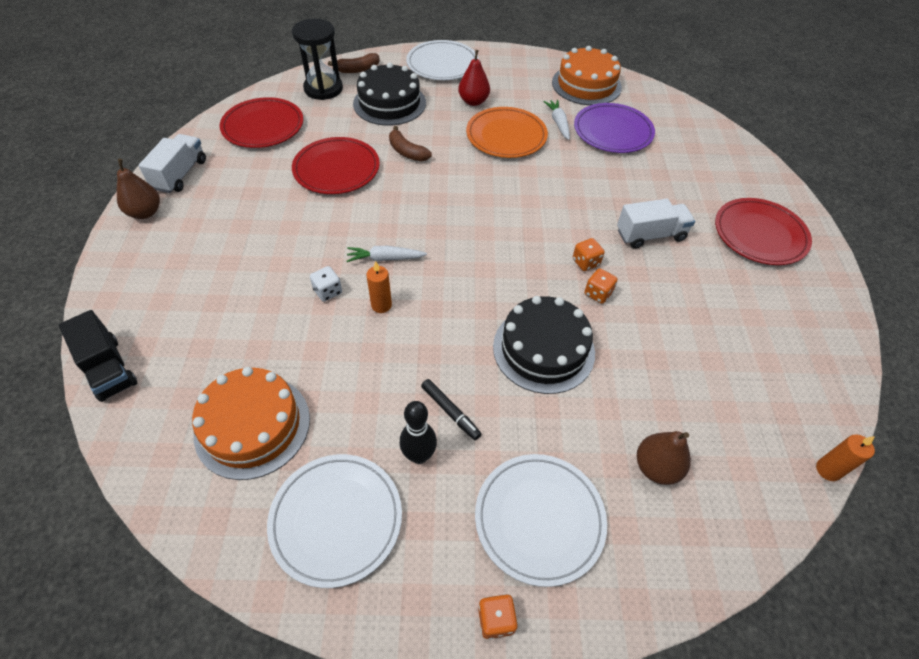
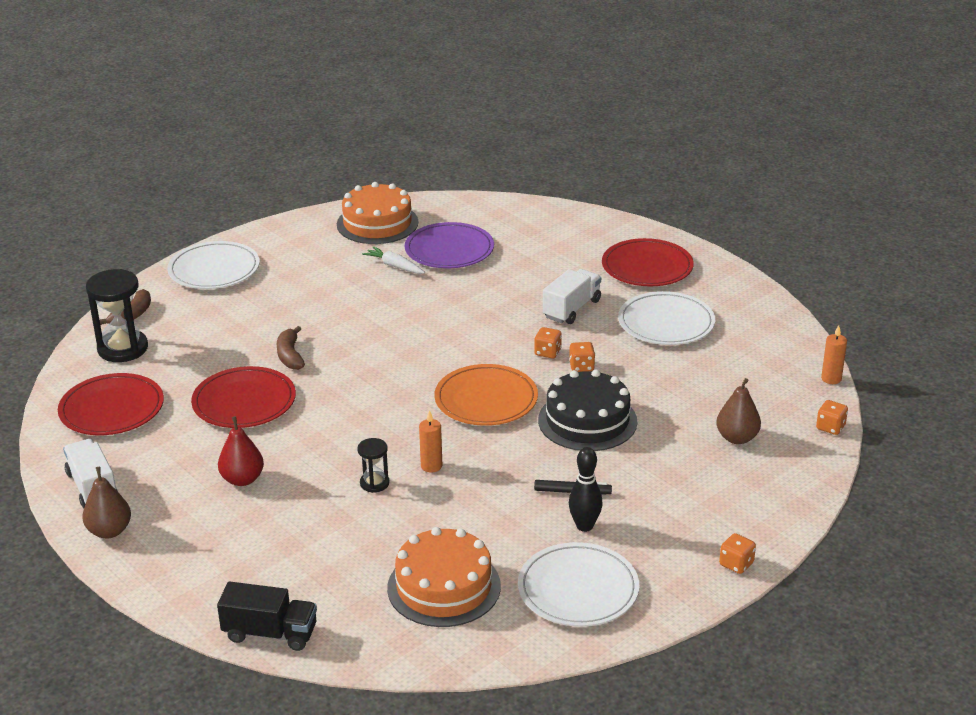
camera: 40 degrees left, 20 degrees down
(328, 291) = (374, 483): white dice -> black hourglass
(385, 258) = (388, 437): white carrot -> none
(389, 103) = (212, 327): black cake -> none
(407, 152) = (290, 356): brown banana -> brown banana turned 75 degrees clockwise
(473, 101) = (292, 286): red pear -> red pear (242, 479)
(506, 136) = (362, 298): orange plate -> orange plate (486, 399)
(539, 519) = (701, 506): white plate -> white plate (666, 323)
(768, 529) = (830, 427): none -> orange dice

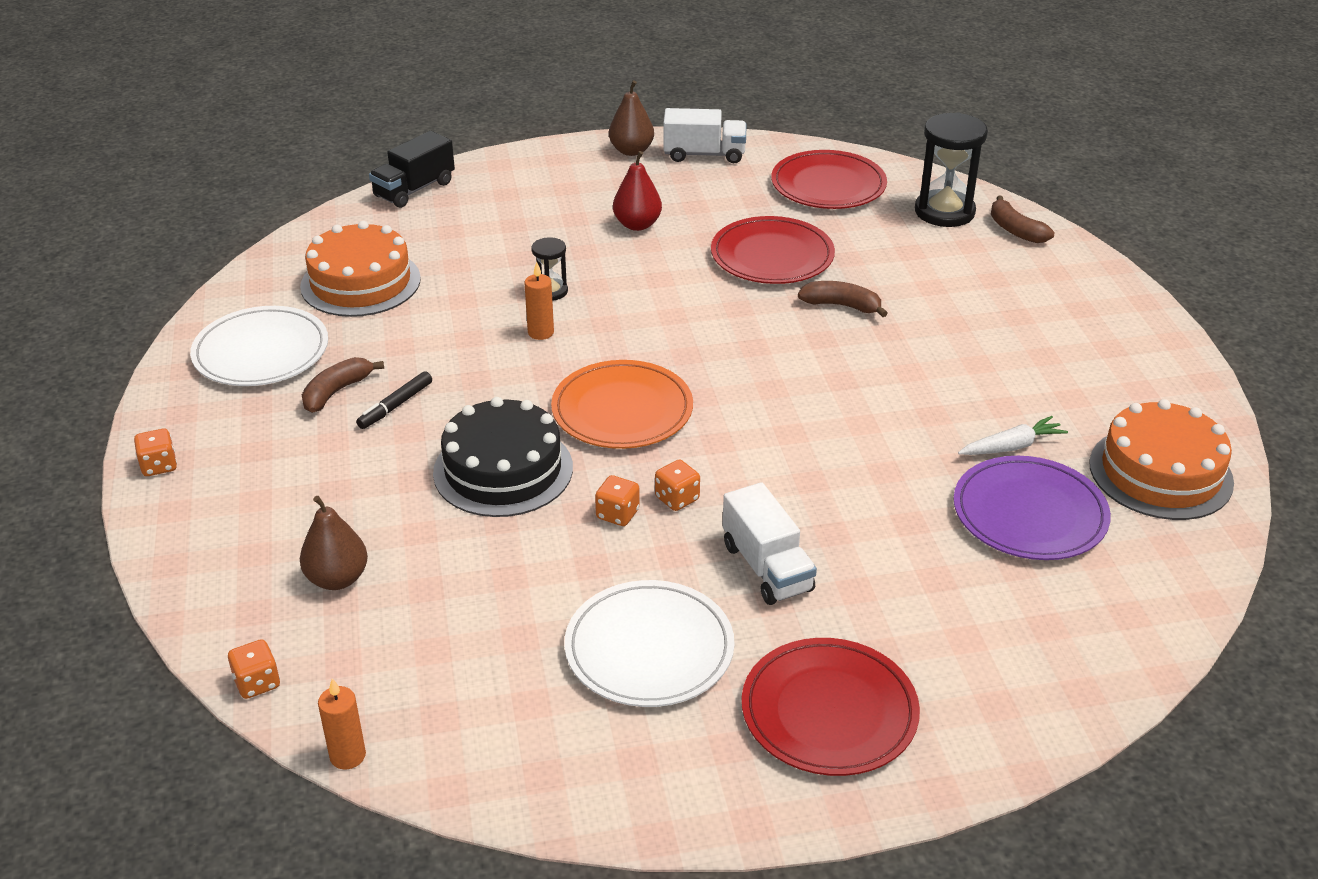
camera: 120 degrees right, 5 degrees up
(214, 270) = (1095, 304): white plate -> none
(584, 526) = (336, 392): black bowling pin -> brown banana

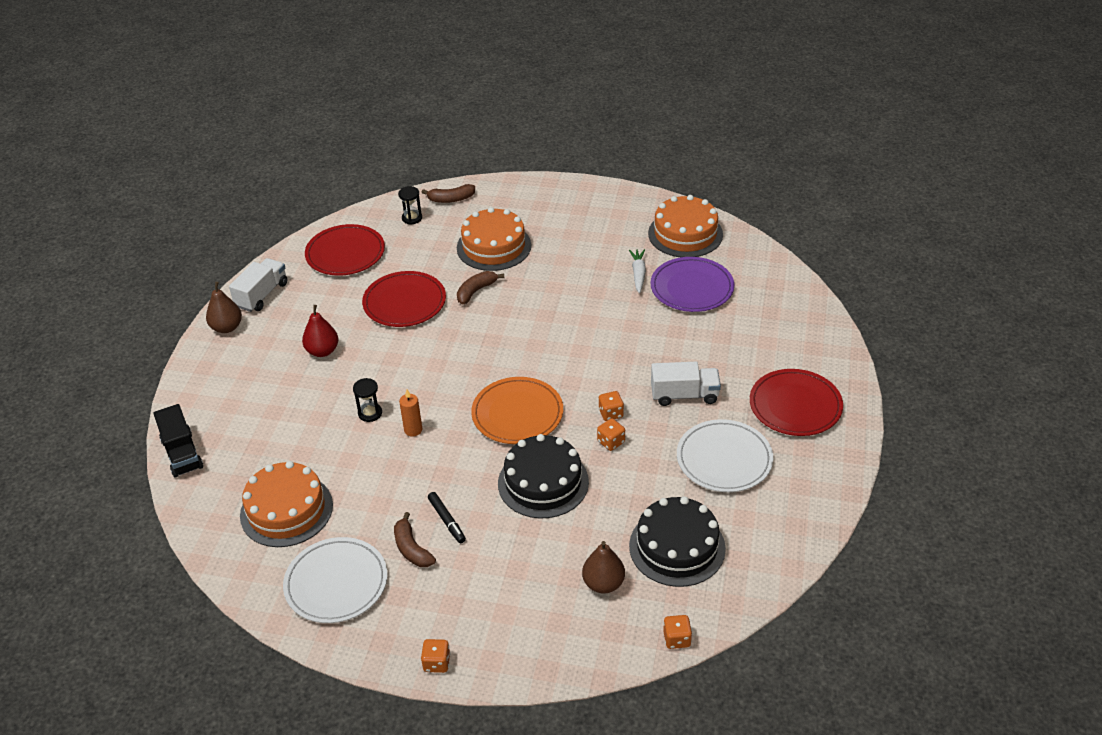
camera: 65 degrees left, 5 degrees up
(348, 756) = (751, 606): orange candle -> none
(437, 639) = (677, 547): none -> black cake
(944, 212) = (412, 218): black hourglass -> black hourglass, size x0.52
(949, 294) = (494, 246): none -> orange cake

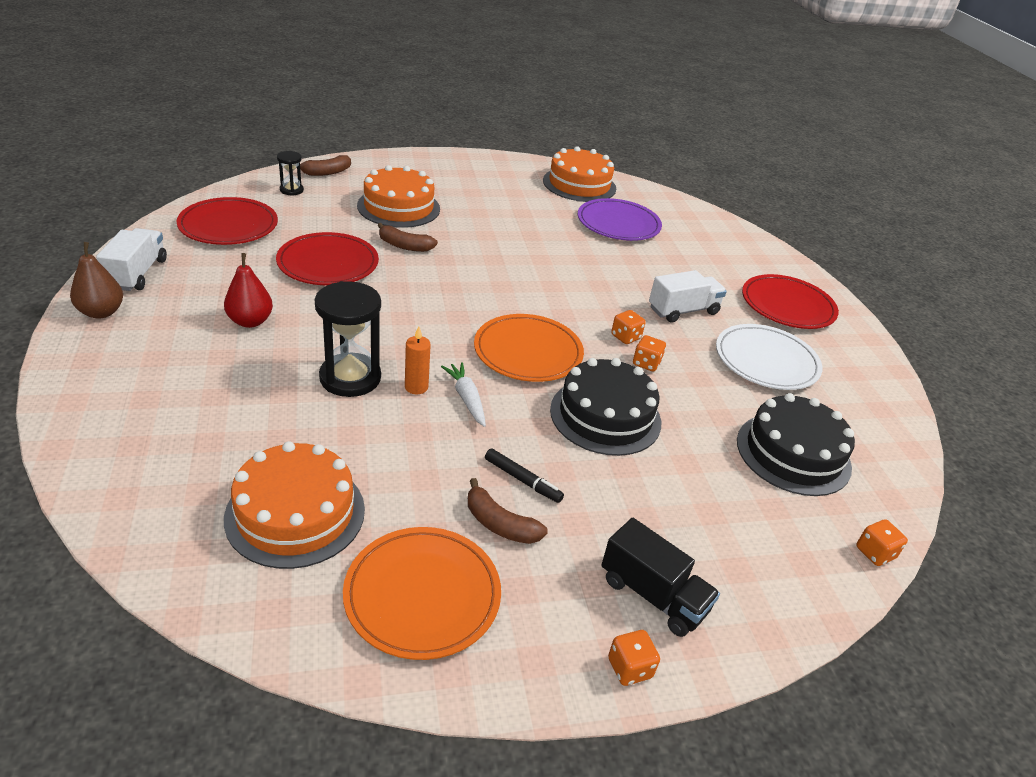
camera: 30 degrees left, 5 degrees down
(182, 454) = (93, 471): black truck -> black truck (653, 595)
(336, 583) = (422, 595): white plate -> orange plate
(370, 413) = (350, 378): black hourglass -> black hourglass, size x1.91
(476, 291) = (404, 246): brown banana -> brown banana turned 90 degrees counterclockwise
(603, 583) = (751, 510): brown pear -> none
(638, 274) = (560, 217): white carrot -> white carrot (466, 398)

